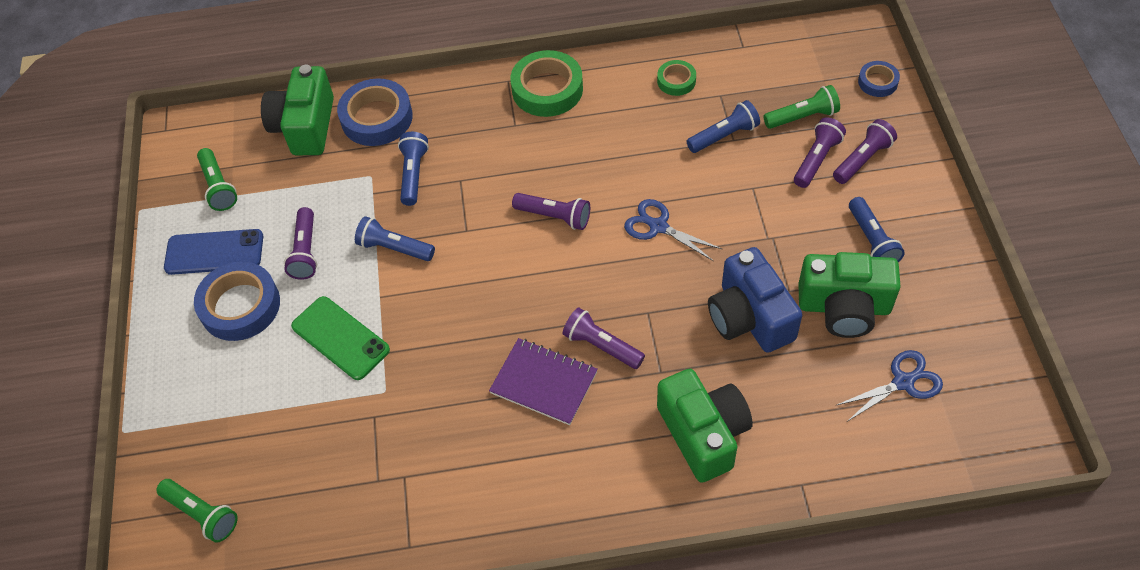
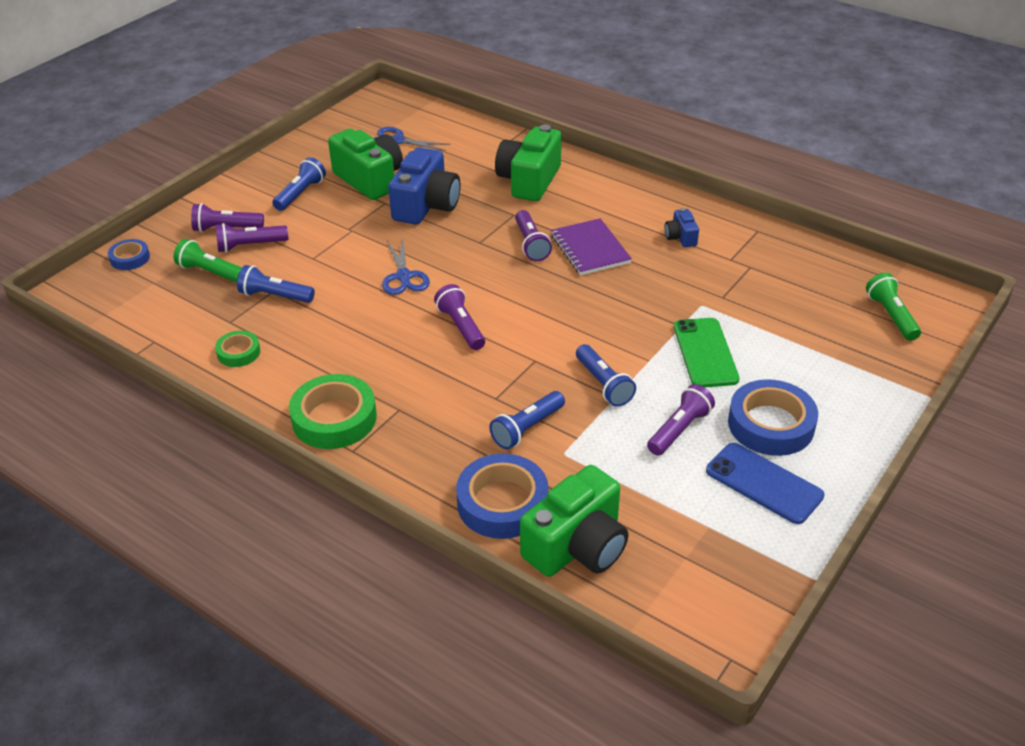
camera: 140 degrees left, 15 degrees down
(218, 187) = (715, 545): green flashlight -> none
(476, 470) = (680, 237): none -> blue camera

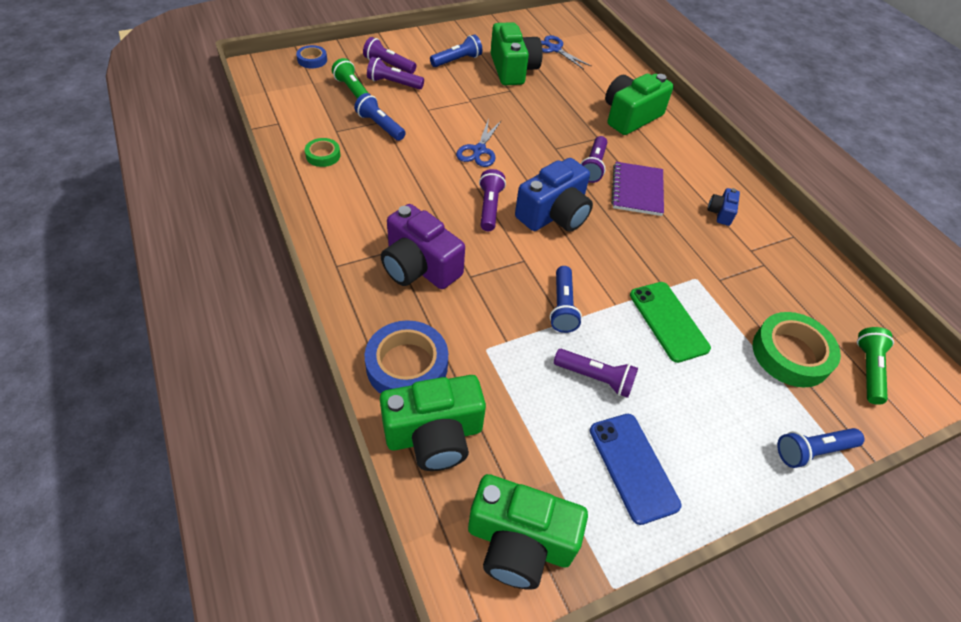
camera: 25 degrees right, 10 degrees up
(334, 418) = (344, 235): green tape -> green tape (791, 354)
(426, 205) = (538, 104): blue camera -> blue camera (554, 214)
(438, 412) = (419, 266): none -> purple camera
(527, 428) = (474, 313): blue flashlight -> blue flashlight (812, 451)
(679, 430) = (595, 378): purple flashlight -> purple flashlight turned 45 degrees clockwise
(705, 353) = (668, 321): green phone -> green phone turned 45 degrees counterclockwise
(717, 587) = (519, 542): none -> green camera
(771, 424) = (679, 415): blue tape -> none

